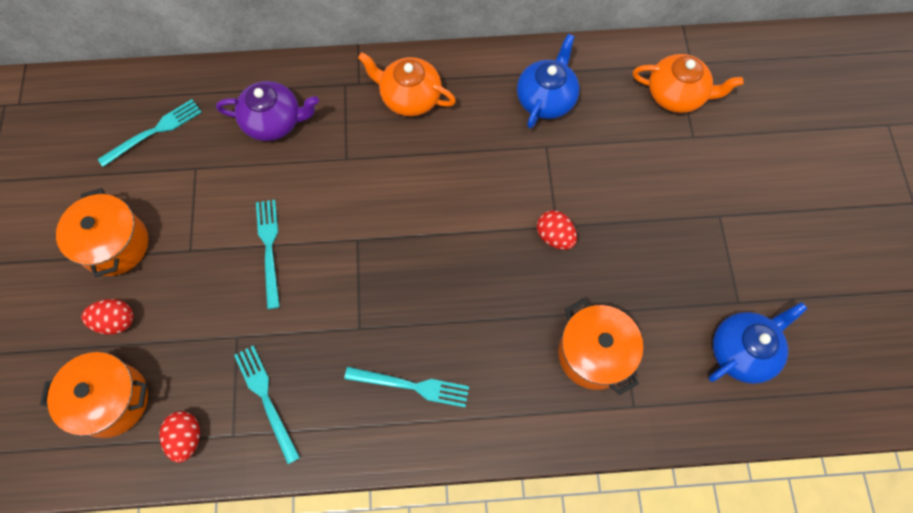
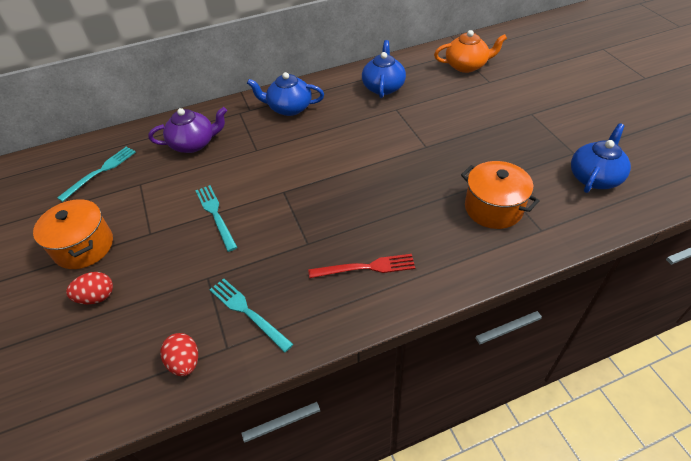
camera: 15 degrees left, 20 degrees down
(112, 400) = (106, 355): orange pot -> none
(409, 97) = (289, 108): orange teapot -> blue teapot
(411, 386) = (365, 267): turquoise fork -> red fork
(554, 236) = (427, 152): red egg -> none

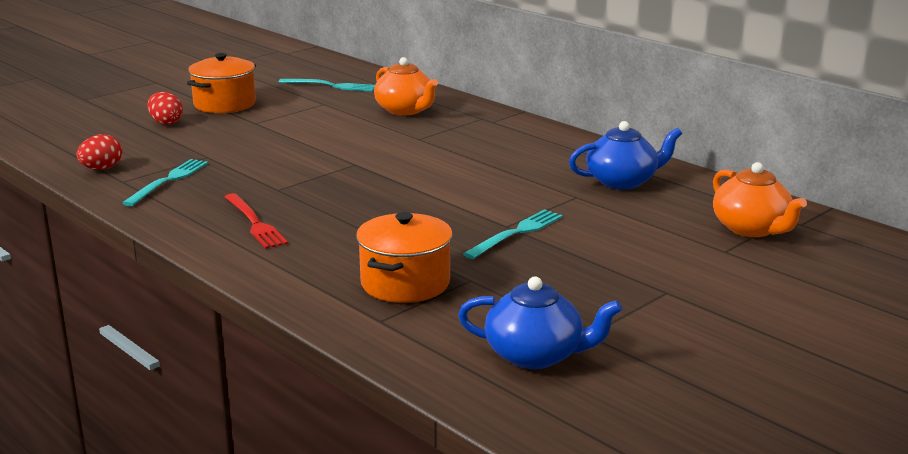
camera: 65 degrees right, 25 degrees down
(194, 144) = (405, 110): purple teapot -> orange teapot
(216, 215) = (297, 142): turquoise fork -> turquoise fork (516, 233)
(289, 108) = (515, 139): blue teapot -> none

